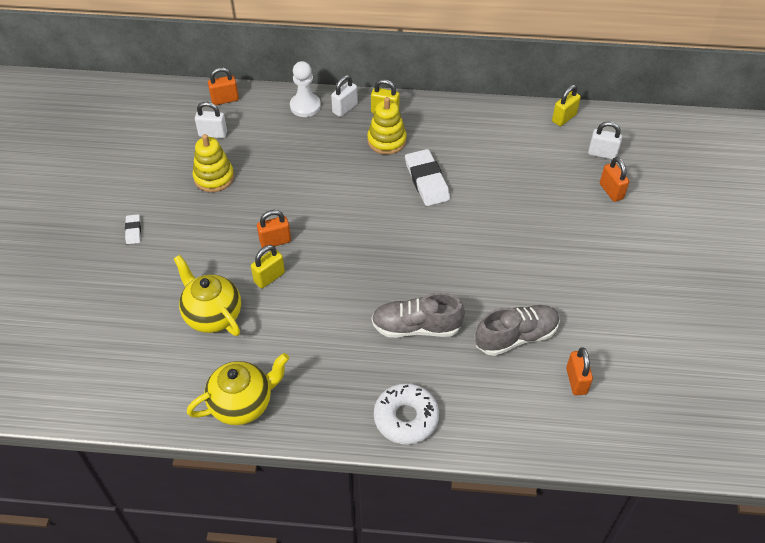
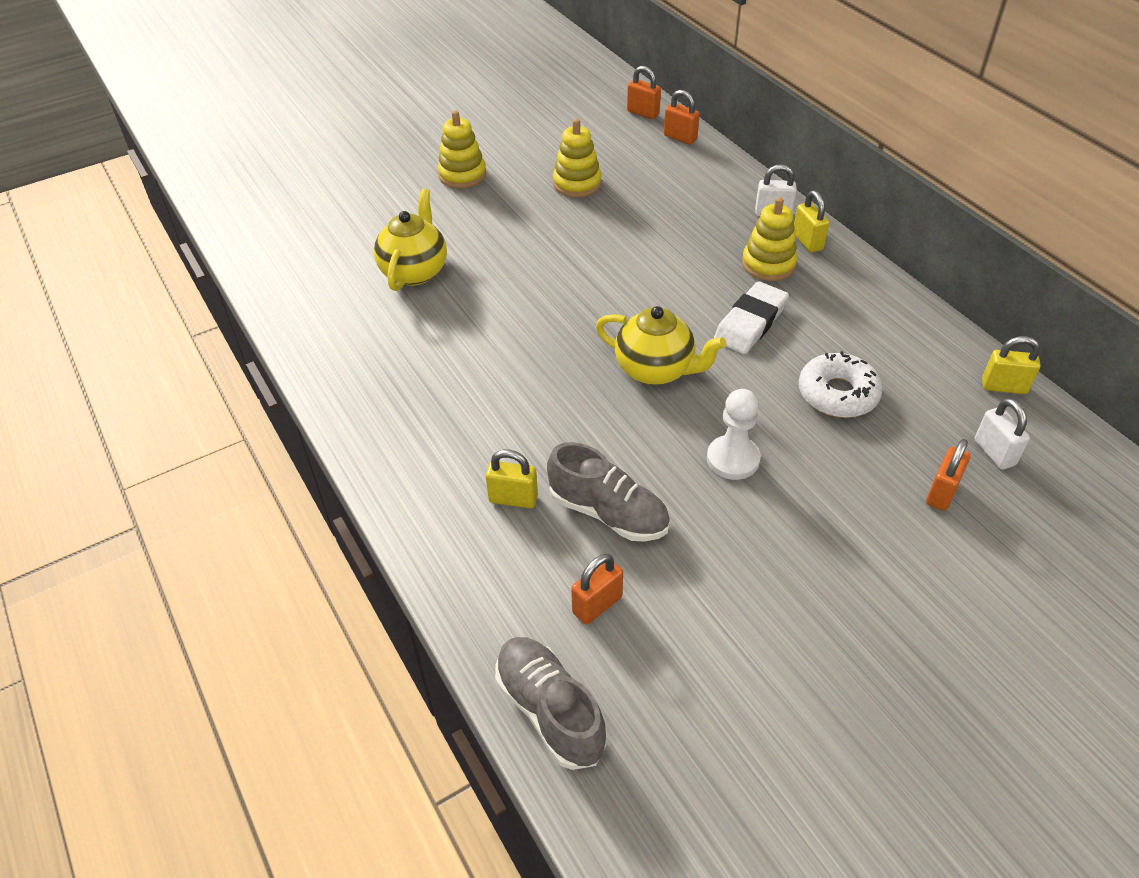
camera: 55 degrees right, 5 degrees down
(133, 231) = (462, 175): white eraser -> yellow stacking toy
(213, 134) = (629, 154): white padlock -> none
(242, 403) = (331, 345): yellow teapot -> yellow teapot (656, 370)
(269, 277) = (495, 282): yellow padlock -> yellow padlock (513, 499)
(275, 241) = (543, 262): orange padlock -> orange padlock (643, 113)
(305, 106) = (740, 187): white pawn -> white pawn (733, 459)
(406, 418) = (411, 473): white donut -> white donut (837, 394)
(416, 327) = (538, 420): grey shoe -> grey shoe (550, 710)

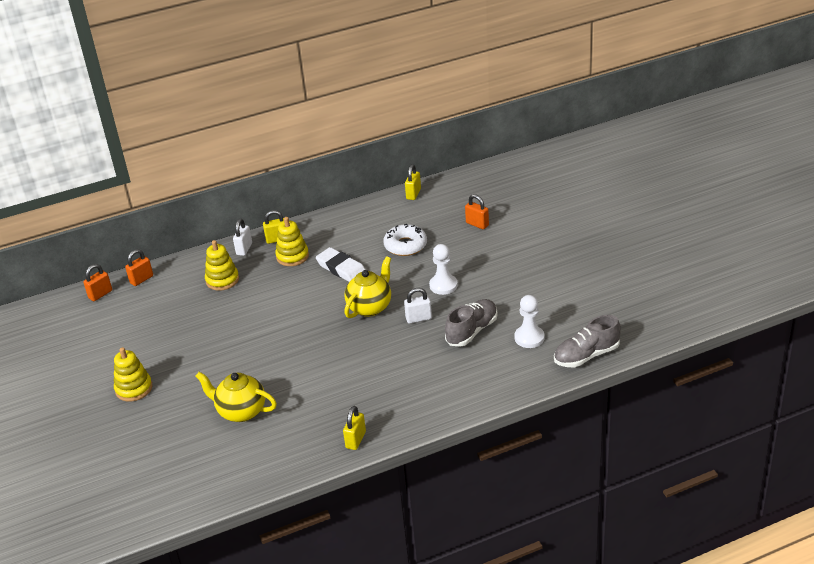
camera: 80 degrees left, 10 degrees down
(513, 499) = (456, 366): yellow padlock -> yellow padlock (356, 440)
(577, 183) = (173, 330): yellow stacking toy -> yellow stacking toy (222, 280)
(597, 605) = (529, 338): orange padlock -> white pawn
(994, 452) = (455, 205): white padlock -> white padlock (418, 318)

